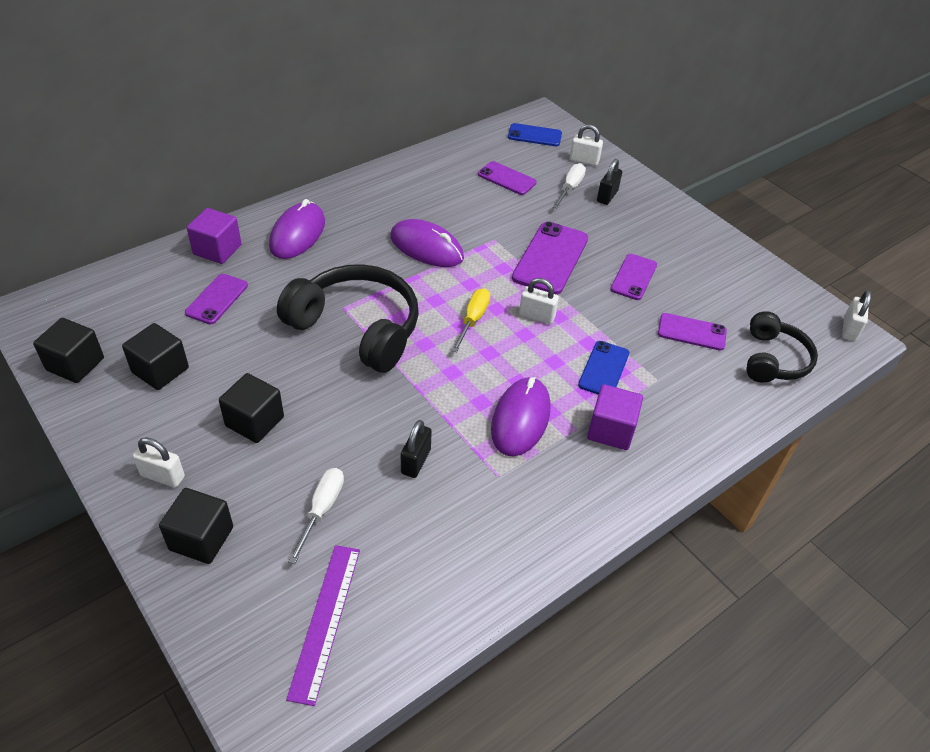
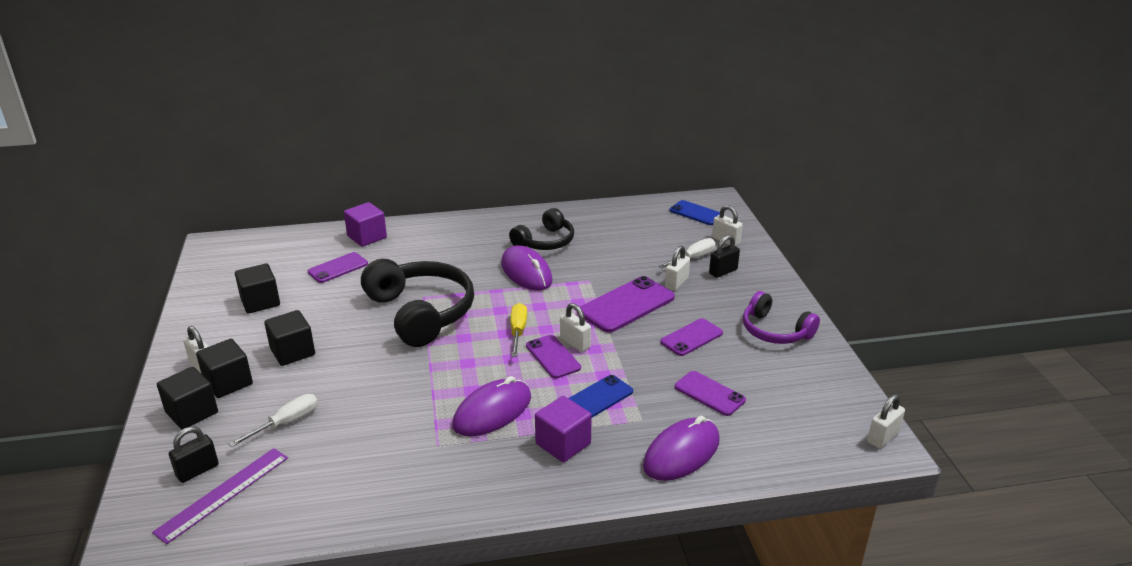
camera: 30 degrees right, 15 degrees down
(75, 364) = (211, 283): black cube -> black cube (228, 382)
(297, 234) = (434, 240): purple mouse -> purple mouse (681, 453)
(416, 461) = (382, 414): black padlock -> black padlock (197, 471)
(473, 320) = (518, 331): yellow screwdriver -> yellow screwdriver turned 45 degrees counterclockwise
(506, 178) = (641, 239): purple phone -> purple phone (553, 357)
(576, 221) = (676, 283): none -> white padlock
(696, 248) = (775, 331): none -> purple headphones
(773, 359) = (774, 438): black headphones -> black headphones (545, 242)

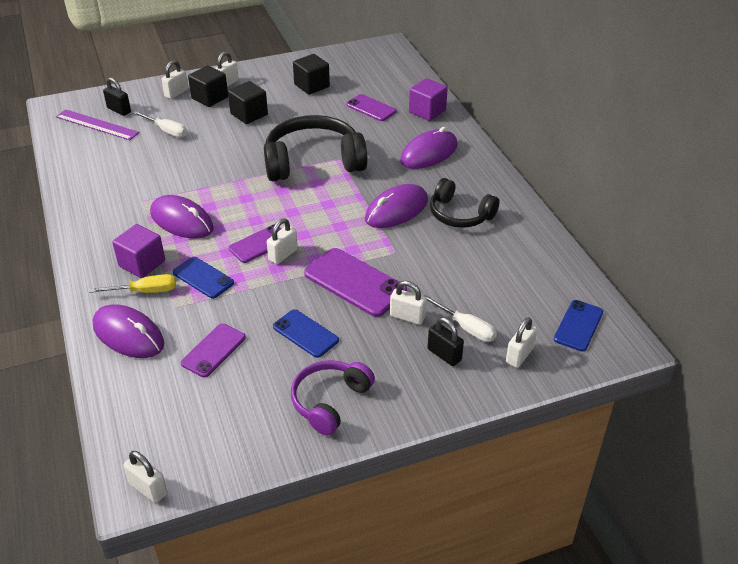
camera: 80 degrees right, 10 degrees up
(192, 412) = (176, 93): black cube -> white padlock
(421, 313) = (313, 162): black headphones -> black headphones turned 150 degrees counterclockwise
(442, 245) = (429, 153): none -> purple mouse
(518, 331) = (295, 218): yellow screwdriver -> yellow screwdriver (145, 291)
(691, 337) = (305, 333): purple phone -> blue phone

